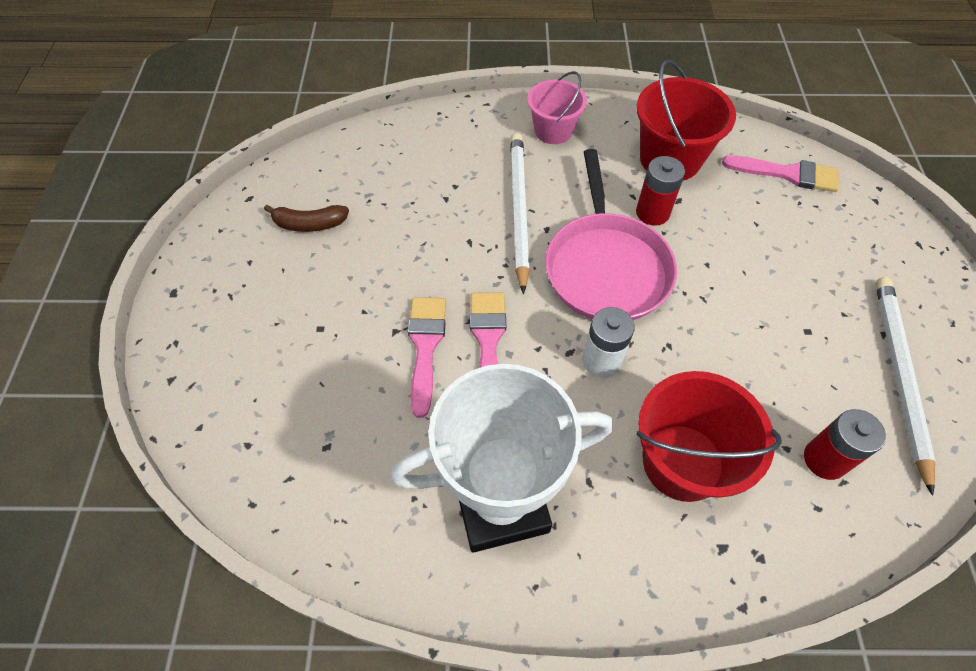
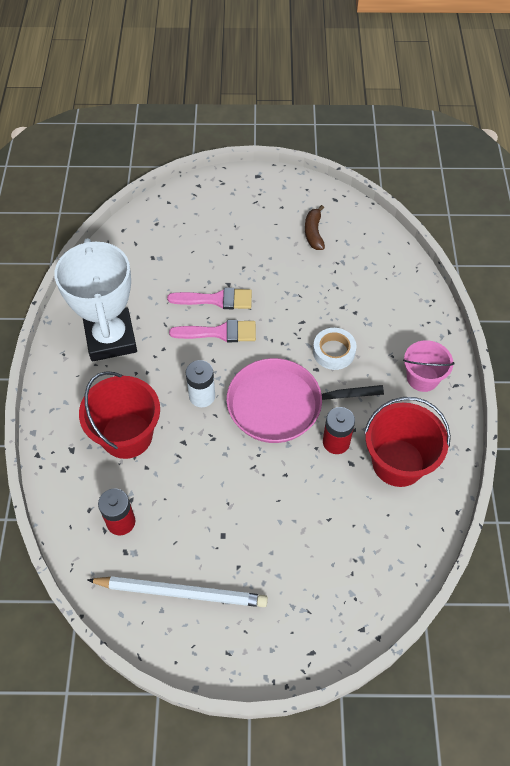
camera: 90 degrees right, 0 degrees up
(518, 210) = (334, 351): white pencil -> white tape
(788, 174) = (389, 557): pink brush -> none

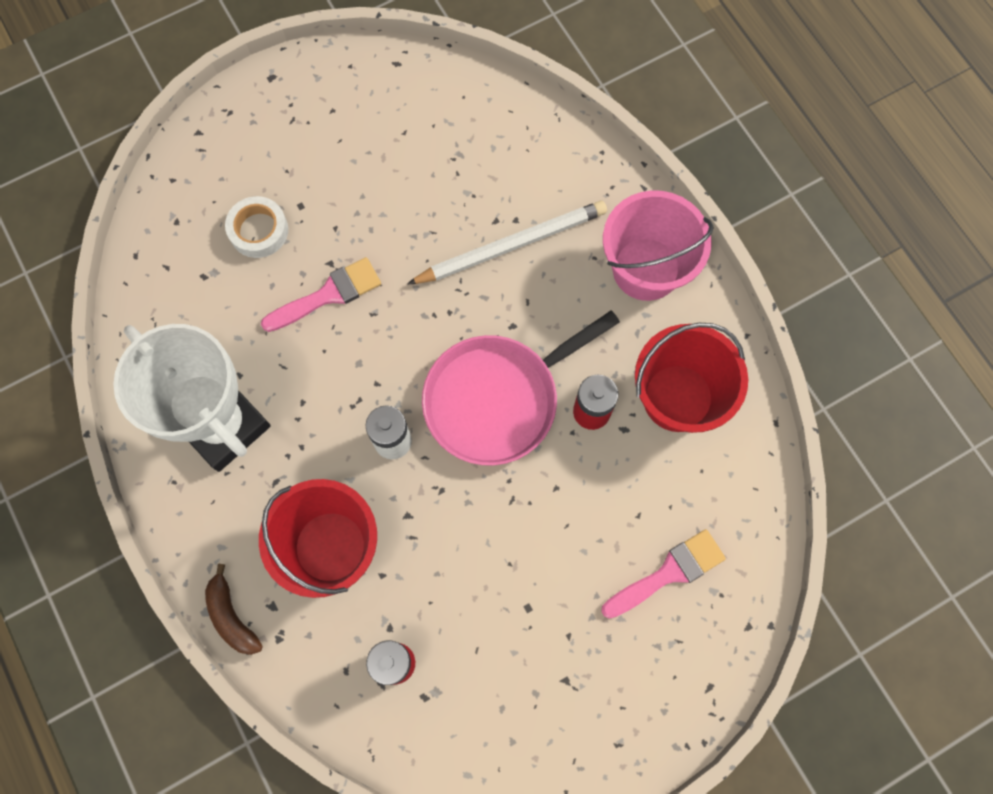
camera: 30 degrees left, 15 degrees up
(181, 592) = (522, 706): white pencil -> white pencil (511, 245)
(219, 332) = (361, 340): pink brush -> pink brush (668, 573)
(313, 233) = (397, 129): brown banana -> brown banana (232, 616)
(334, 351) = (520, 290): white tape -> white tape (258, 230)
(422, 378) = (646, 269): pink bucket -> pink bucket, size x1.55

